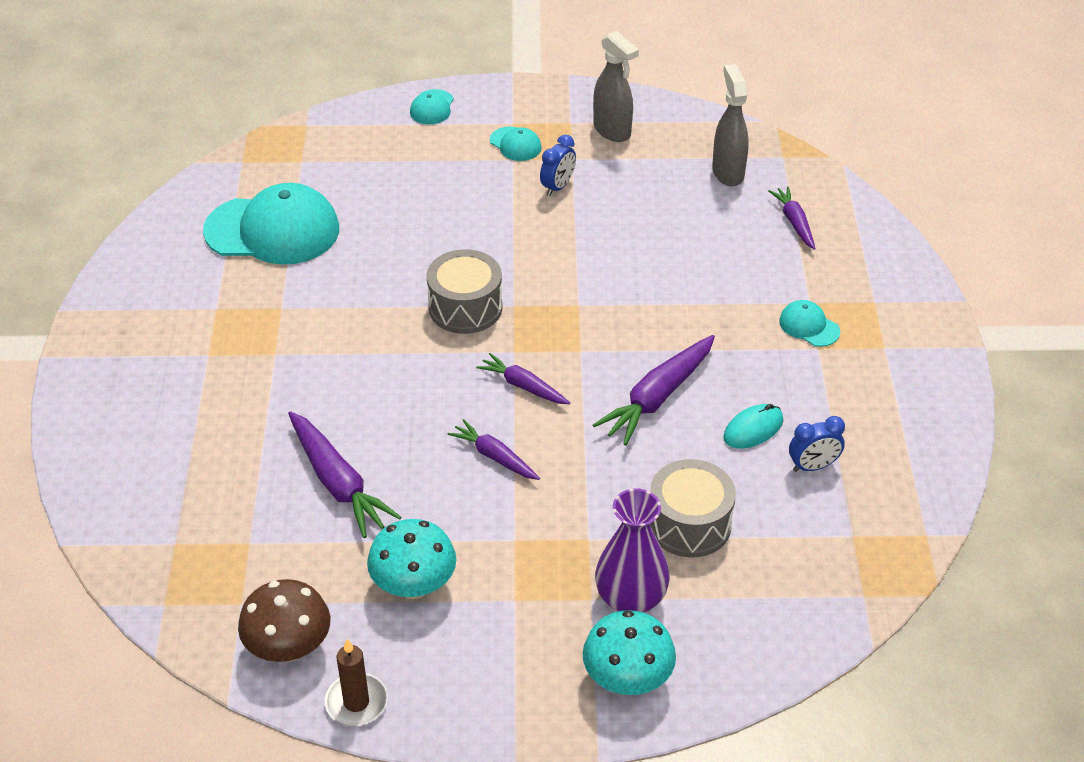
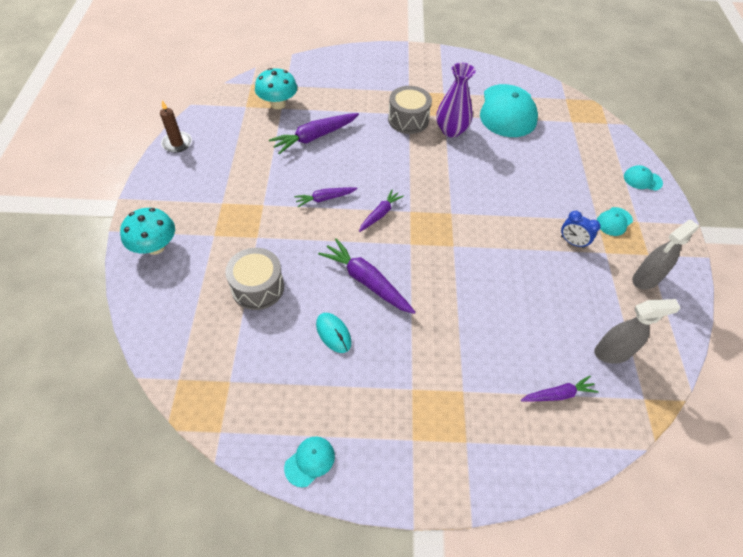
camera: 90 degrees right, 10 degrees up
(289, 647) = (215, 121): brown mushroom -> none
(414, 585) = (241, 164): turquoise mushroom -> turquoise mushroom (278, 104)
(465, 307) = (448, 190): grey drum -> grey drum (408, 120)
(494, 457) = (325, 198): purple carrot -> purple carrot turned 150 degrees counterclockwise
(630, 599) = (209, 253): purple vase -> purple vase (451, 130)
(809, 326) = (436, 386): turquoise cap -> turquoise cap (310, 461)
(813, 466) = (295, 366): blue clock -> none

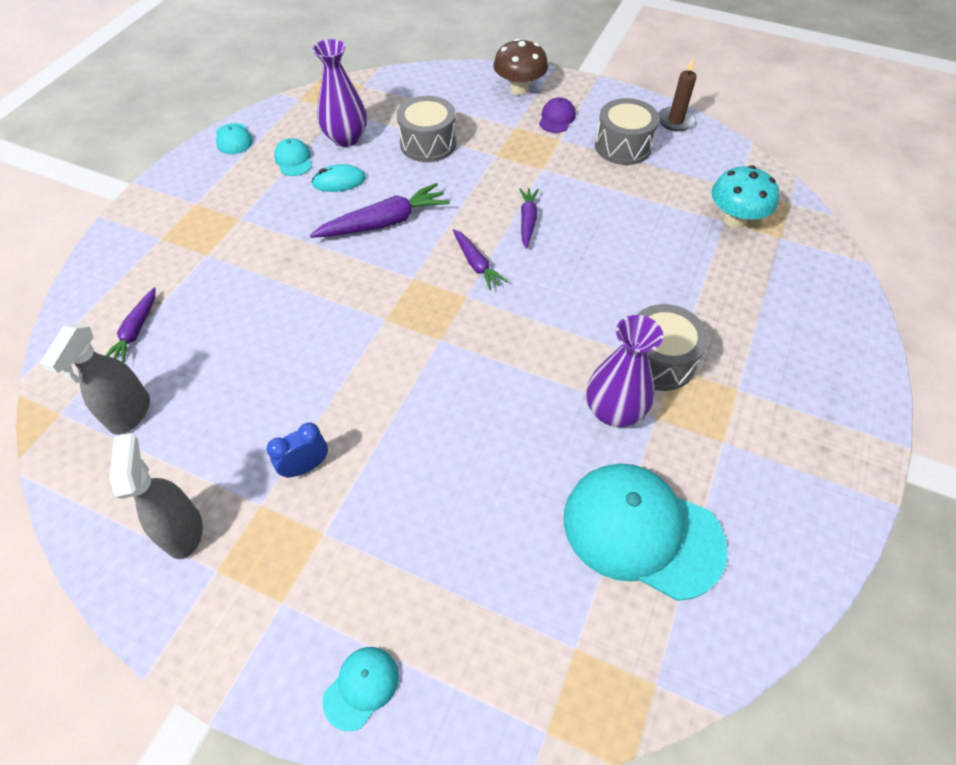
camera: 115 degrees right, 0 degrees up
(155, 247) = (519, 89): turquoise mushroom -> brown mushroom
(194, 211) = (557, 118): none -> purple cap
(219, 166) = (623, 146): none -> grey drum
(272, 355) = (346, 138): none -> purple vase
(314, 137) = (649, 239): purple carrot -> none
(614, 221) = (304, 558): turquoise cap -> turquoise cap (293, 160)

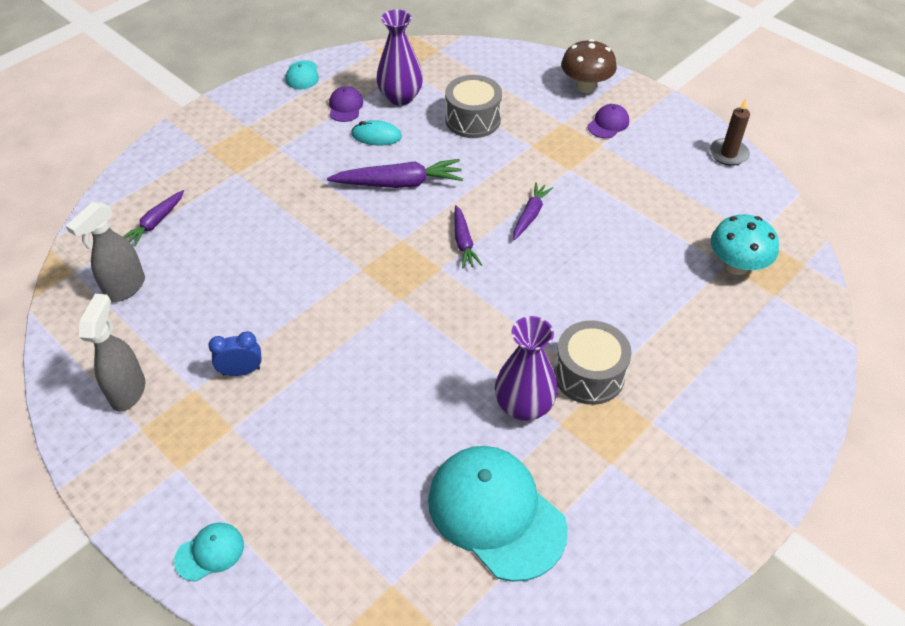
camera: 20 degrees right, 5 degrees down
(293, 160) = (345, 107): turquoise cap -> purple cap
(623, 146) = (660, 166): grey drum -> none

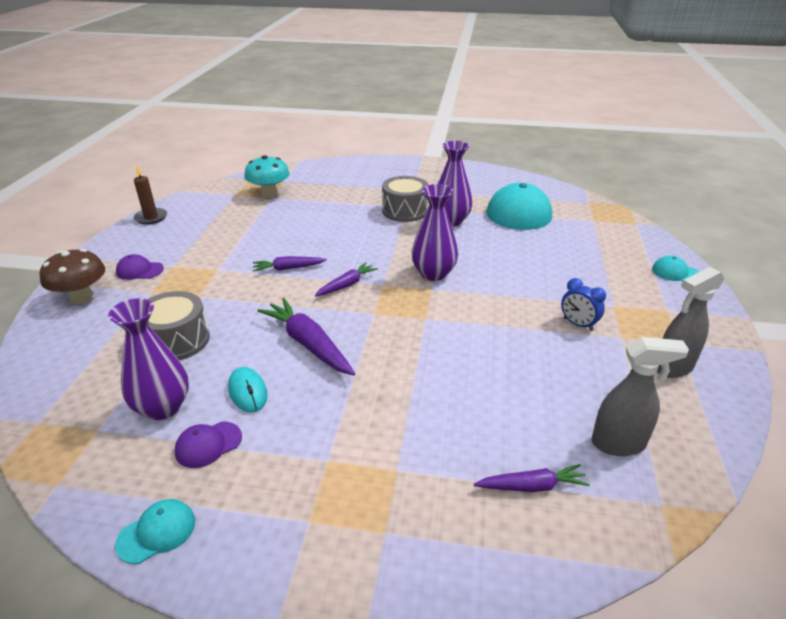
camera: 125 degrees left, 15 degrees down
(423, 316) = (433, 273): none -> purple vase

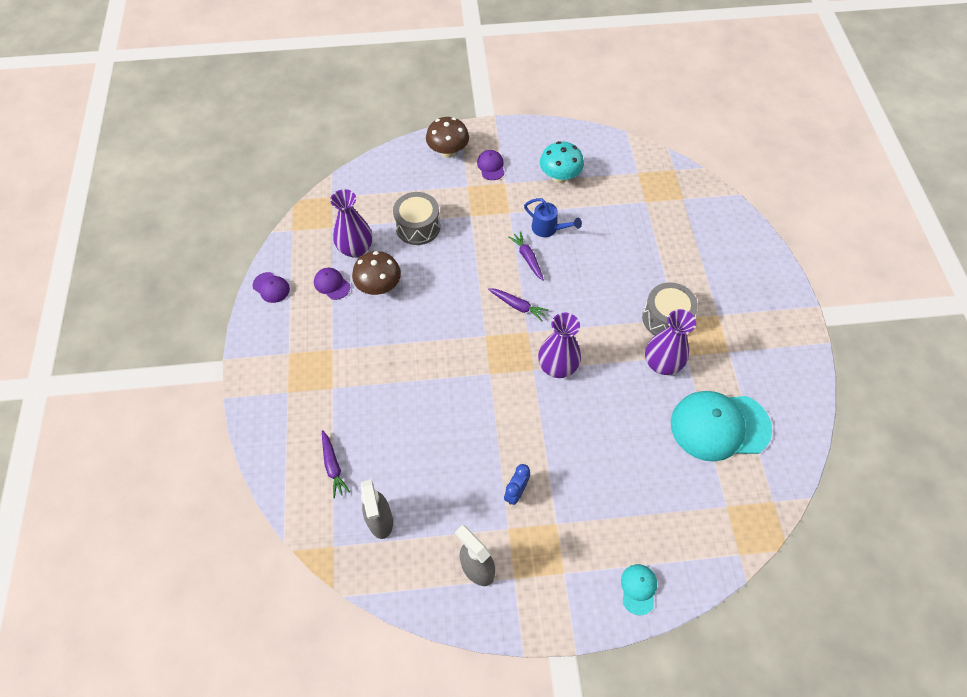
camera: 75 degrees right, 25 degrees up
(151, 218) = (569, 134): brown candle -> none
(157, 532) = (271, 287): turquoise cap -> purple cap
(248, 392) = (379, 286): turquoise mouse -> brown mushroom
(260, 250) = (548, 229): none -> blue watering can
(269, 194) = (650, 197): turquoise mushroom -> turquoise mushroom (559, 176)
(308, 344) = (435, 304): purple carrot -> none

